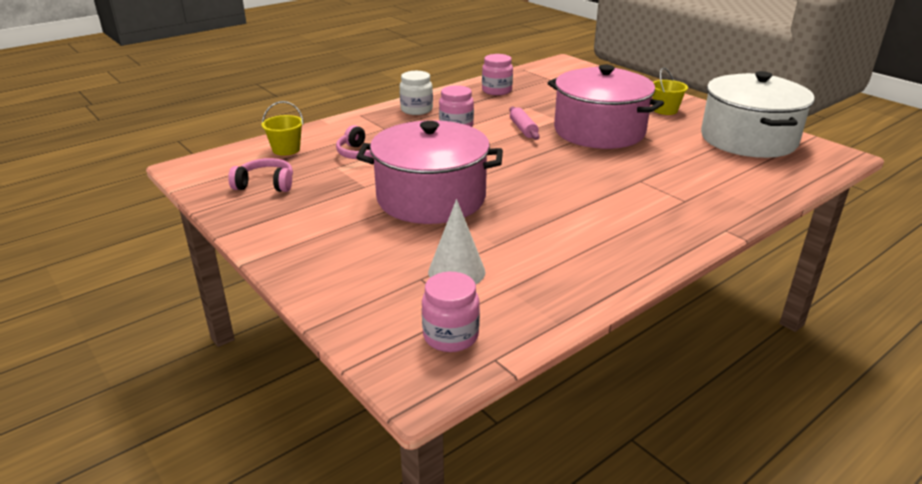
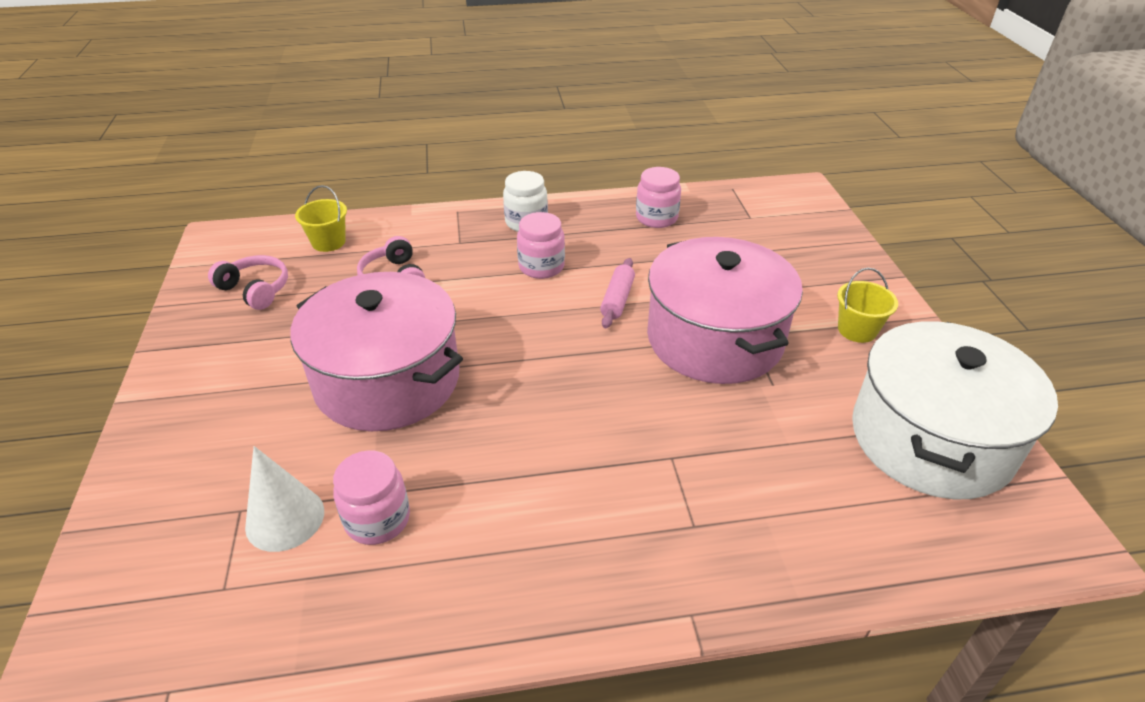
camera: 30 degrees right, 10 degrees up
(450, 336) = (168, 624): pink jar -> pink jar (377, 519)

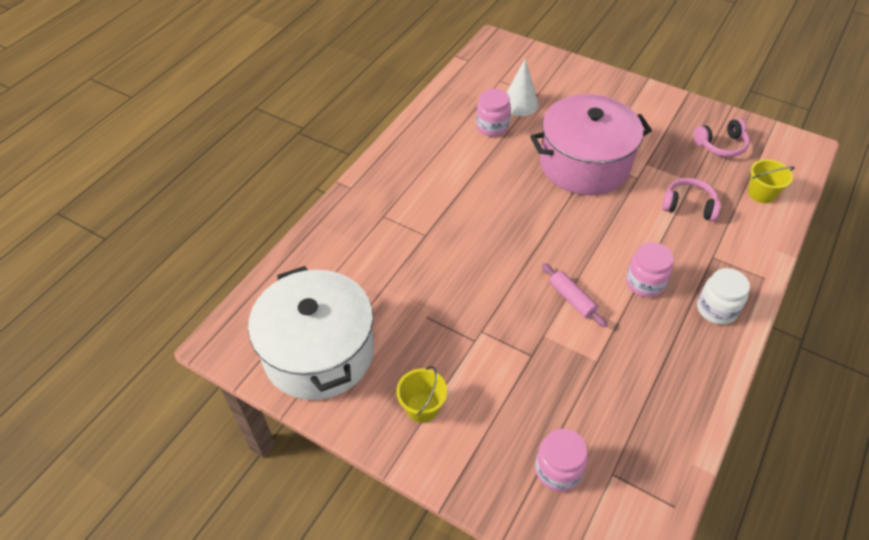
camera: 130 degrees right, 10 degrees up
(656, 218) = (662, 400): pink jar -> pink jar (558, 470)
(714, 339) = (489, 320): pink pot -> none

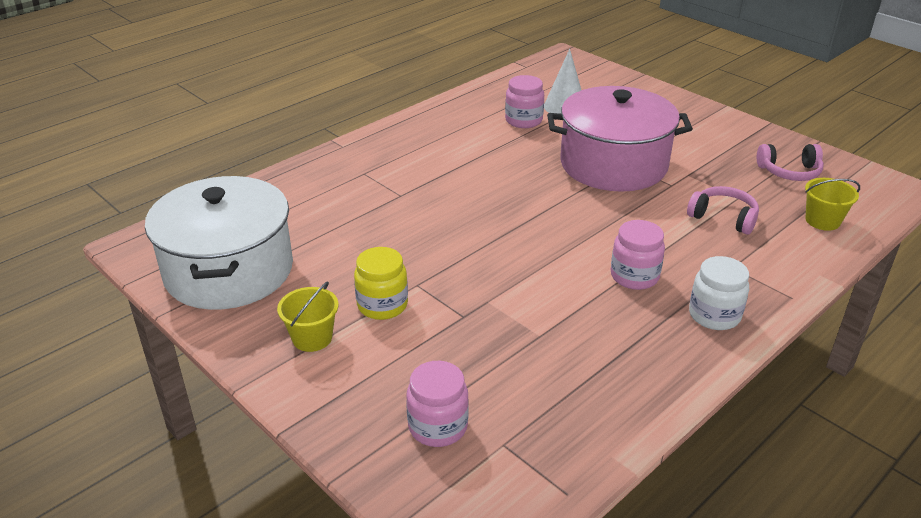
camera: 15 degrees right, 15 degrees down
(463, 359) = (382, 305): none -> yellow jar
(572, 299) = (538, 275): pink rolling pin -> none

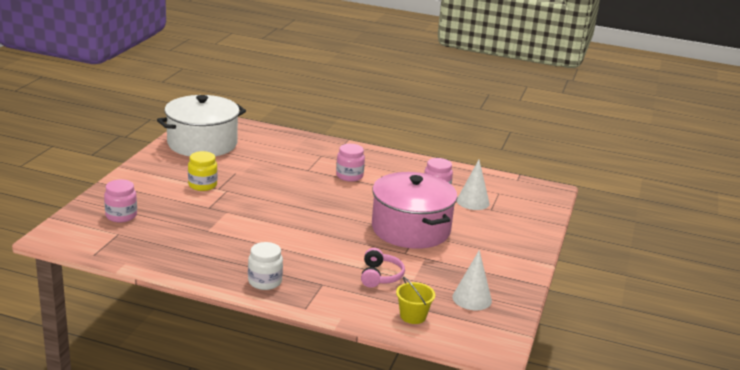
camera: 60 degrees right, 10 degrees down
(312, 338) = (165, 174): yellow bucket -> none
(634, 276) = (284, 251): pink jar -> pink jar (349, 176)
(789, 172) = (472, 299): pink headphones -> white cone

